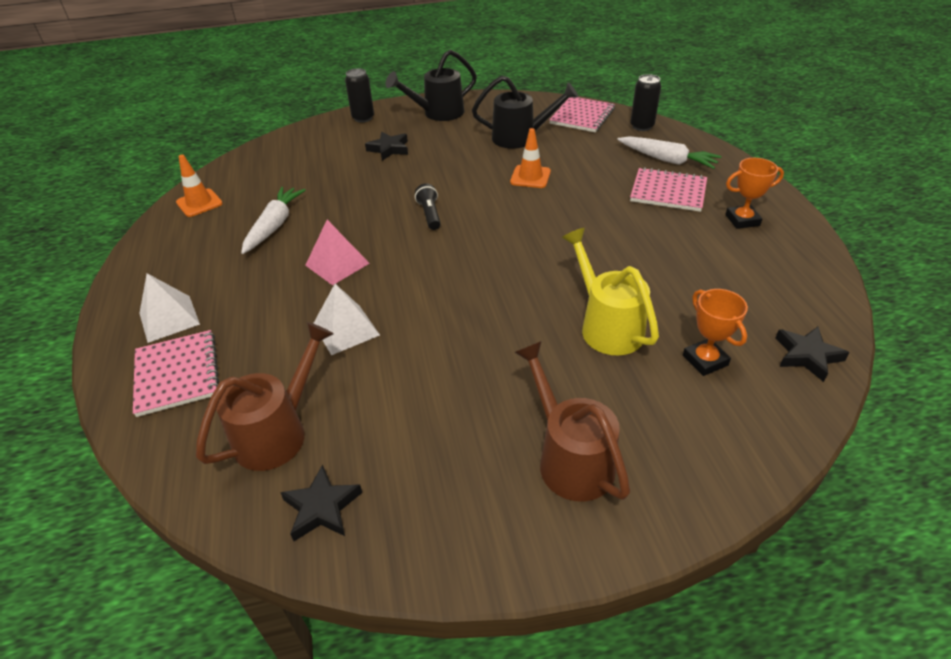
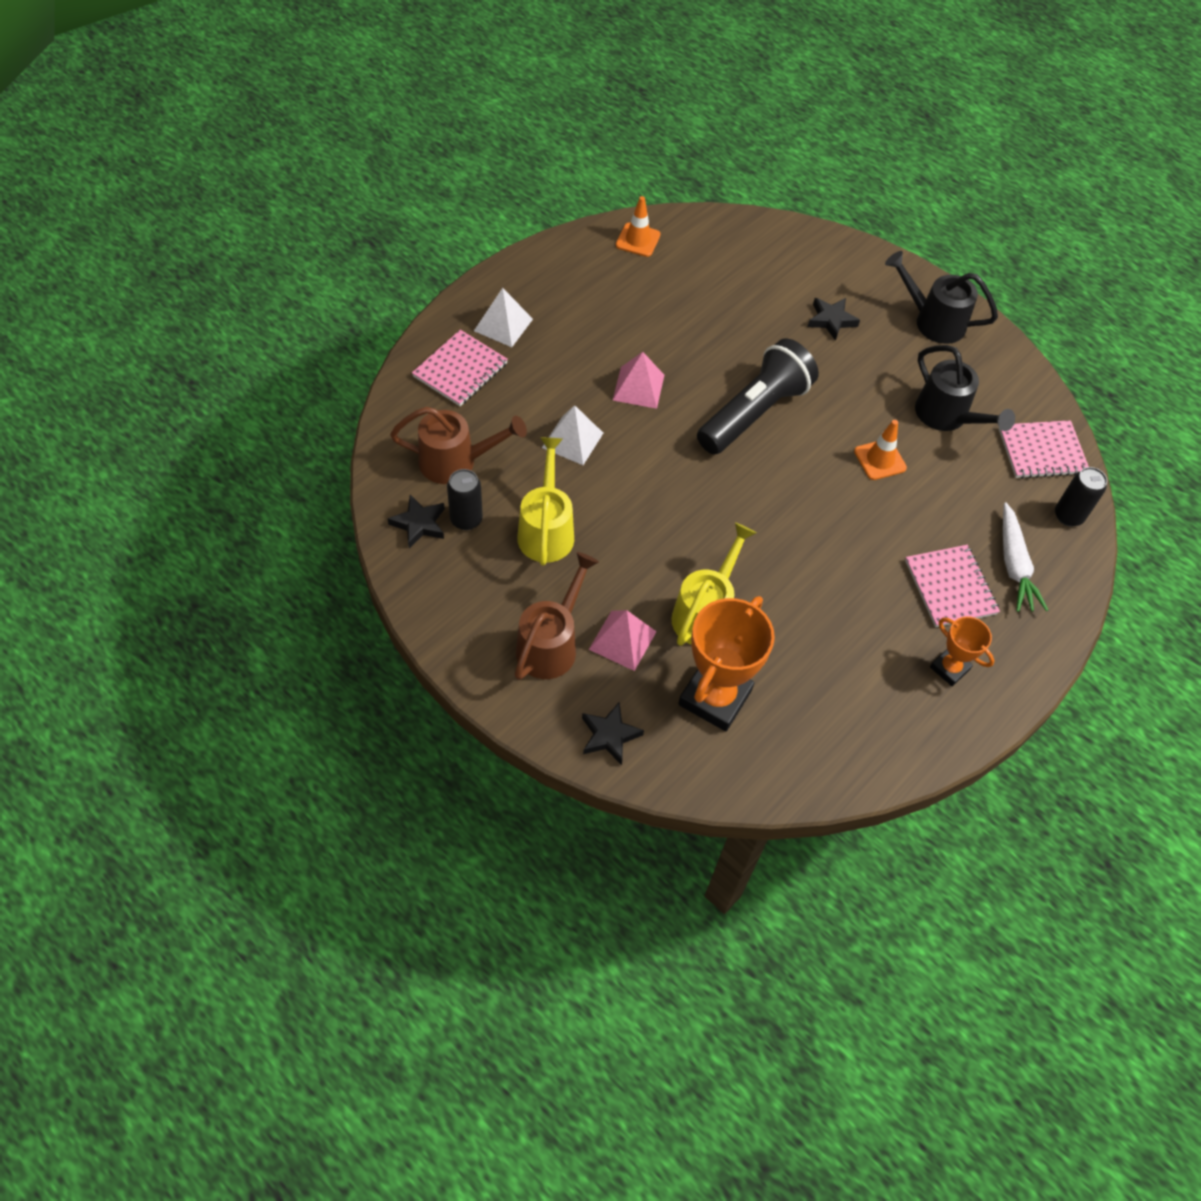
camera: 50 degrees right, 15 degrees up
(274, 225) = (651, 312): white carrot -> none
(363, 118) = (868, 265): black can -> black can (466, 519)
(427, 396) = (546, 529): none -> yellow watering can
(430, 214) = (755, 412): black flashlight -> black flashlight, size x2.37
(601, 397) = (622, 640): none -> pink pyramid
(705, 360) = (715, 697): orange trophy -> orange trophy, size x1.84
(807, 356) = (775, 771): black star -> black star (609, 735)

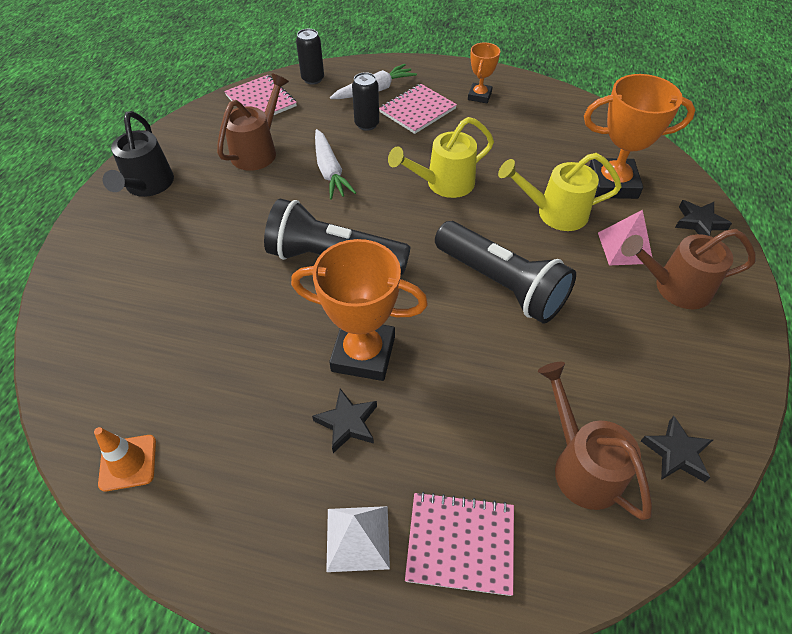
camera: 115 degrees left, 5 degrees down
(466, 519) = (632, 414): black can -> black can (367, 124)
(546, 529) = (581, 344): yellow watering can -> yellow watering can (443, 184)
(572, 440) = (469, 376): white pyramid -> none
(638, 387) = (363, 354): pink pyramid -> orange trophy
(645, 513) = (501, 284): none -> black flashlight
(831, 320) = (181, 247): black star -> black star (347, 423)
(880, 460) = (330, 171): orange traffic cone -> white carrot
(947, 417) = (258, 150): black watering can -> brown watering can

